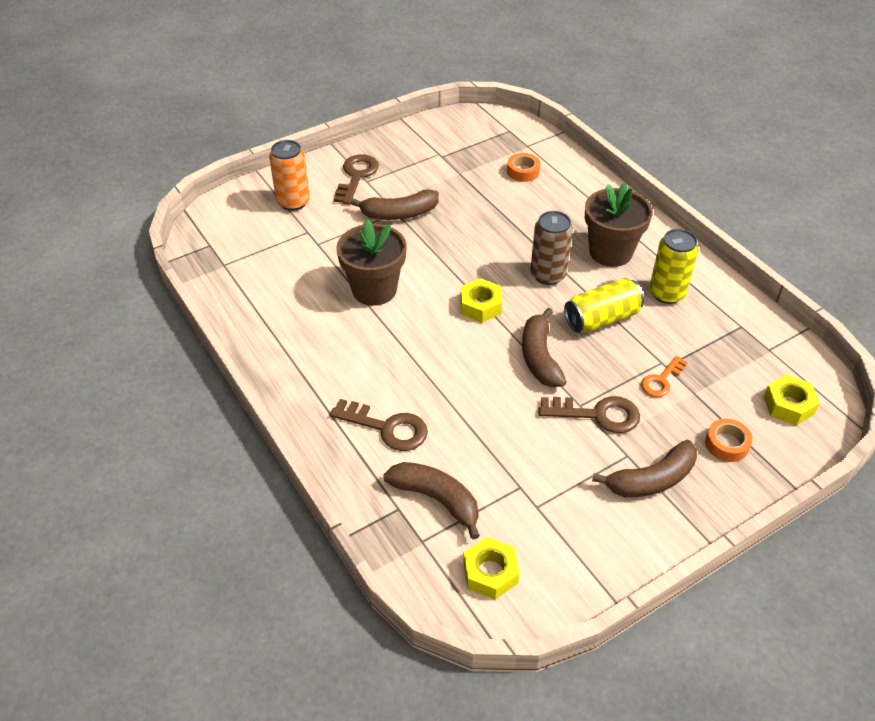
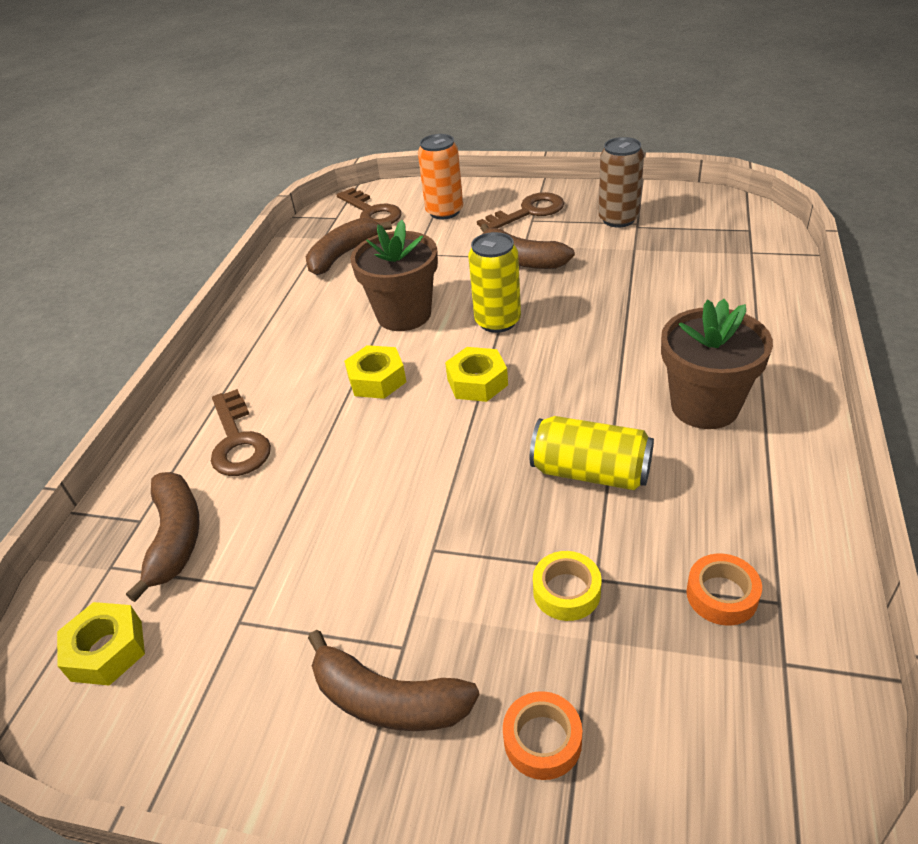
camera: 50 degrees right, 5 degrees down
(523, 171) = (709, 275): orange tape -> orange tape (721, 595)
(540, 357) = (463, 469): brown banana -> brown banana (343, 255)
(548, 275) = (592, 390): brown can -> brown can (618, 219)
(597, 414) = (436, 574): brown key -> brown key (372, 212)
(661, 380) = (566, 591): orange key -> yellow tape
(666, 293) = (718, 493): yellow can -> yellow can (497, 321)
(788, 405) = (712, 765): yellow nut -> yellow nut (377, 379)

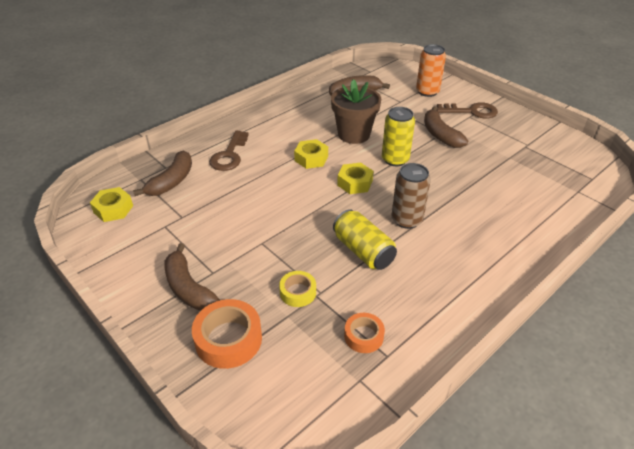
camera: 30 degrees right, 0 degrees up
(372, 212) = (390, 76): brown key -> none
(542, 740) = (228, 339): orange tape -> orange tape, size x1.69
(618, 219) = (519, 137): brown can -> brown can (406, 220)
(704, 406) = (454, 253): brown flower pot -> none

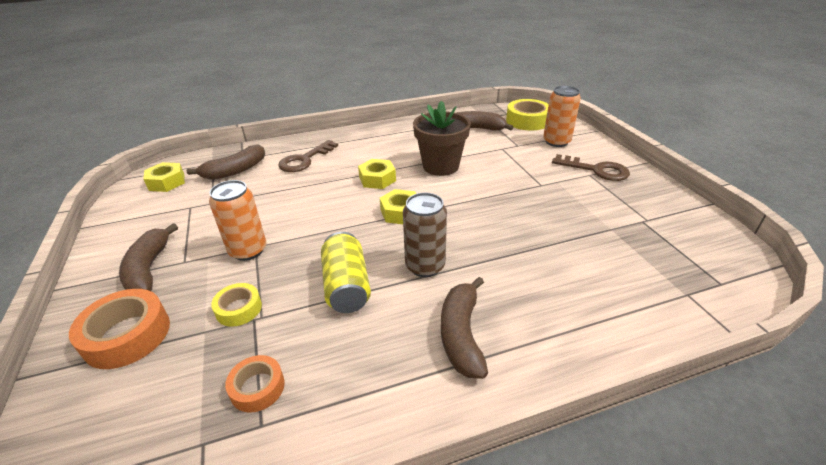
camera: 25 degrees right, 5 degrees down
(259, 247) = (248, 250): none -> orange can
(391, 75) = (527, 121): none -> yellow tape
(395, 159) = (465, 199): yellow can -> none
(440, 135) = (538, 186): brown banana -> brown banana (461, 335)

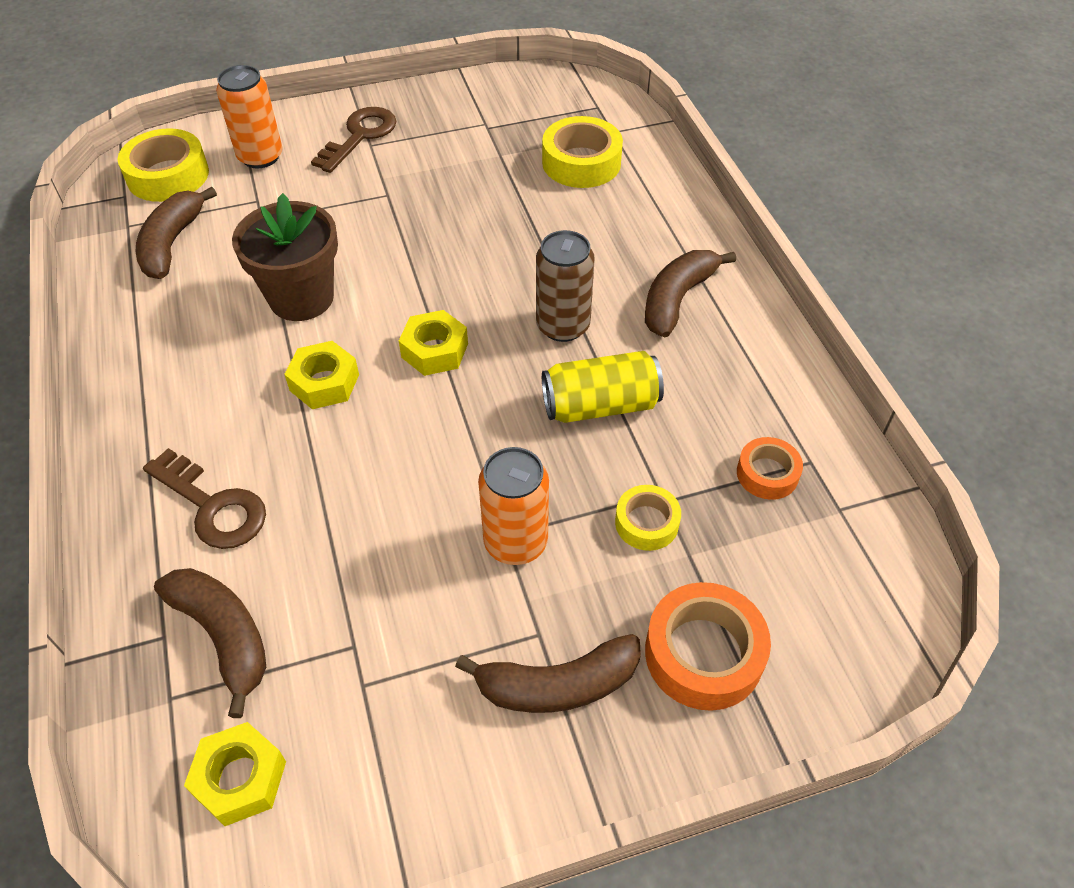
camera: 90 degrees left, 15 degrees up
(461, 335) = (677, 299): brown banana -> brown banana turned 120 degrees clockwise
(626, 273) = (581, 162): none -> yellow tape

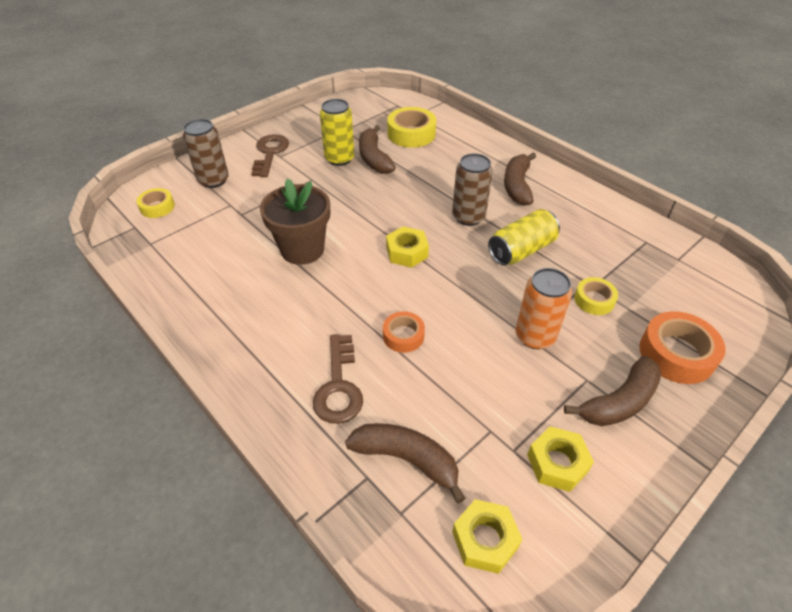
camera: 25 degrees left, 5 degrees down
(168, 175) = (157, 207): yellow tape -> yellow tape, size x0.59
(172, 243) = (190, 245): brown banana -> brown banana (374, 158)
(213, 506) = (339, 386): brown key -> brown key turned 75 degrees clockwise
(260, 157) = (213, 180): orange can -> brown can
(324, 382) = (354, 291): yellow nut -> yellow nut (557, 463)
(448, 173) = (339, 159): none -> yellow can
(767, 474) = (631, 254): orange tape -> orange tape (403, 336)

